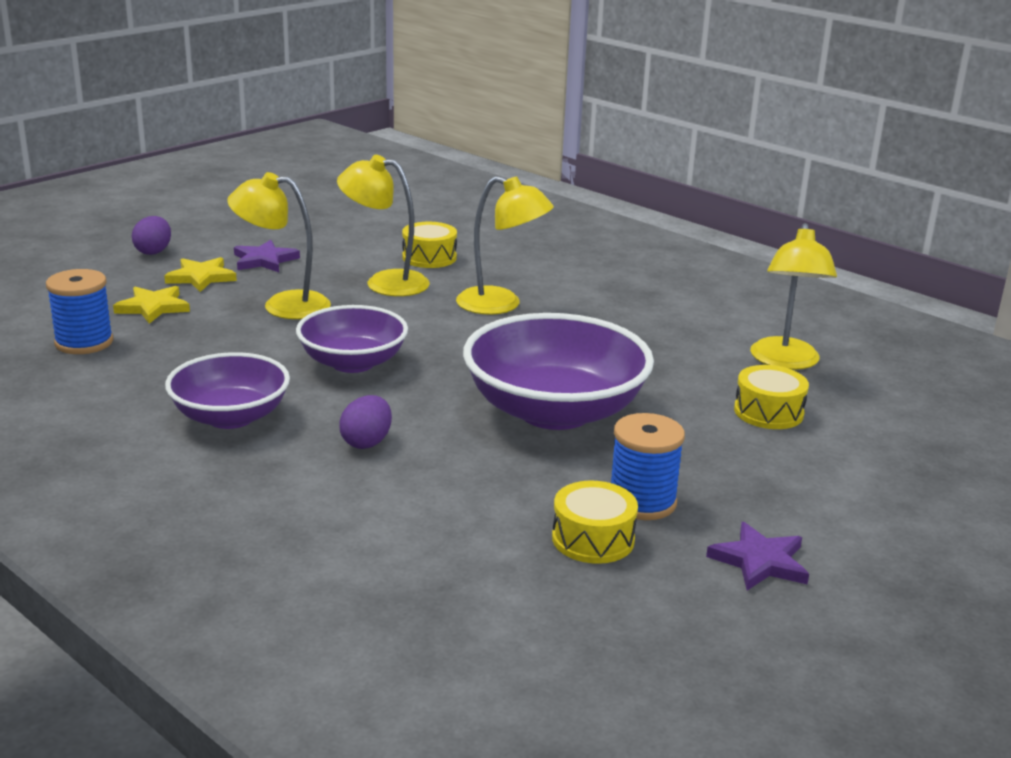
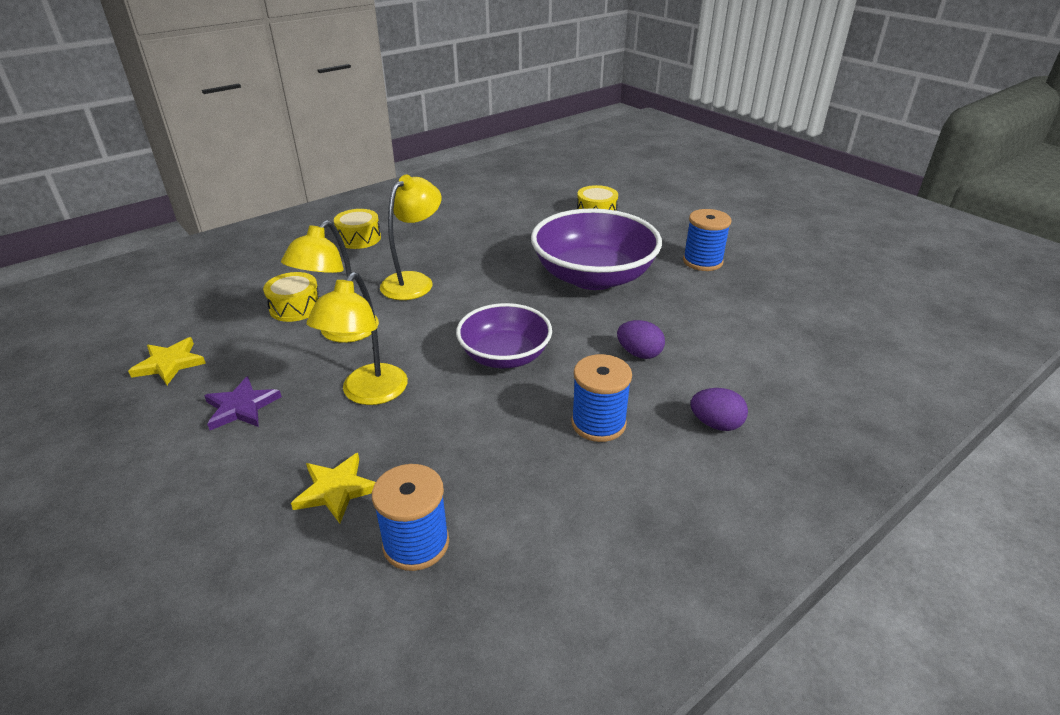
camera: 80 degrees left, 10 degrees up
(153, 251) = (153, 501): purple egg -> purple egg (716, 424)
(201, 277) = (265, 454): yellow star -> yellow star (169, 363)
(230, 417) = (598, 423): purple bowl -> blue spool
(593, 539) = (745, 280): yellow drum -> yellow drum (359, 238)
(759, 561) = (753, 239): purple star -> none
(785, 362) = (533, 199): yellow lamp -> none

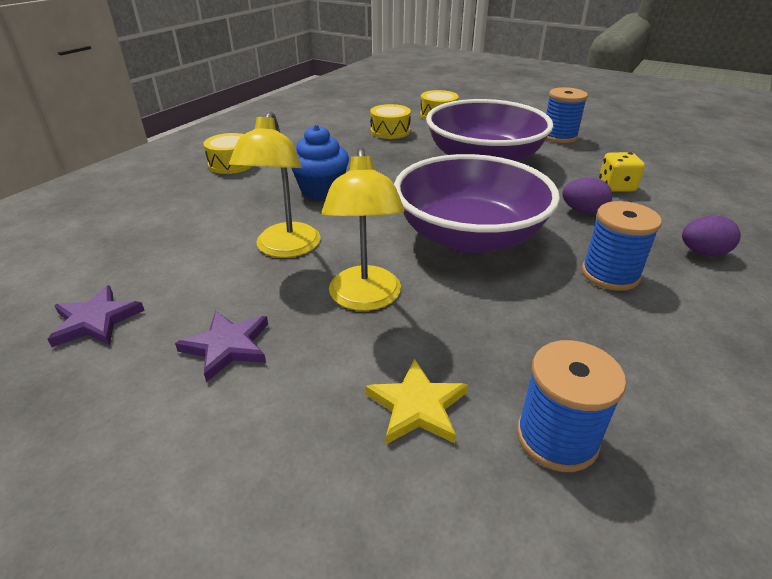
camera: 20 degrees left, 0 degrees up
(169, 363) = (96, 320): yellow star -> purple star
(295, 307) = (212, 234): yellow drum -> yellow drum (390, 131)
(414, 281) = (321, 190): yellow lamp -> blue cupcake
(505, 356) = (469, 236): purple bowl -> purple bowl, size x1.59
(703, 333) = (616, 186): none -> yellow dice

